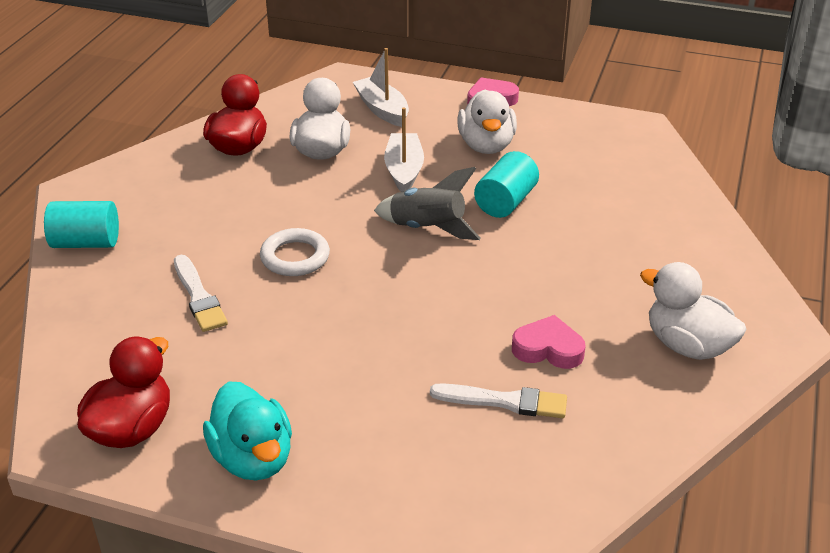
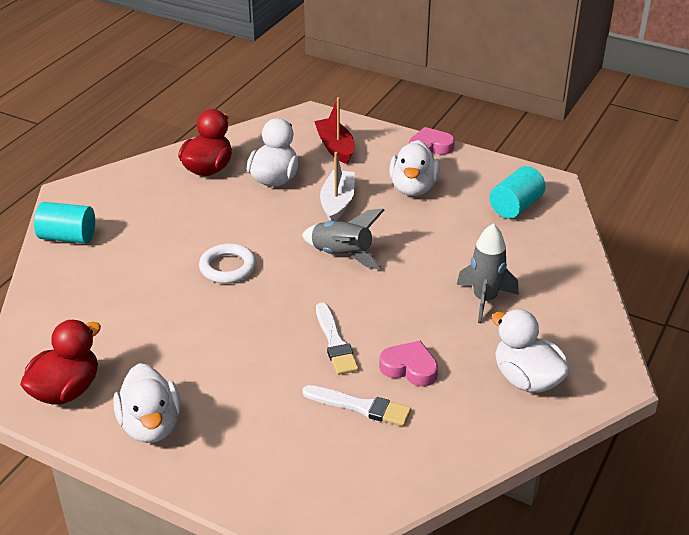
camera: 10 degrees right, 0 degrees up
(198, 297) = (143, 291): white brush -> white brush (335, 342)
(253, 458) = (151, 425): turquoise duck -> white duck
(382, 109) = (335, 147): white boat -> red boat
(505, 202) = (414, 239): turquoise cylinder -> turquoise cylinder (515, 206)
(609, 261) = (484, 300): none -> grey rocket

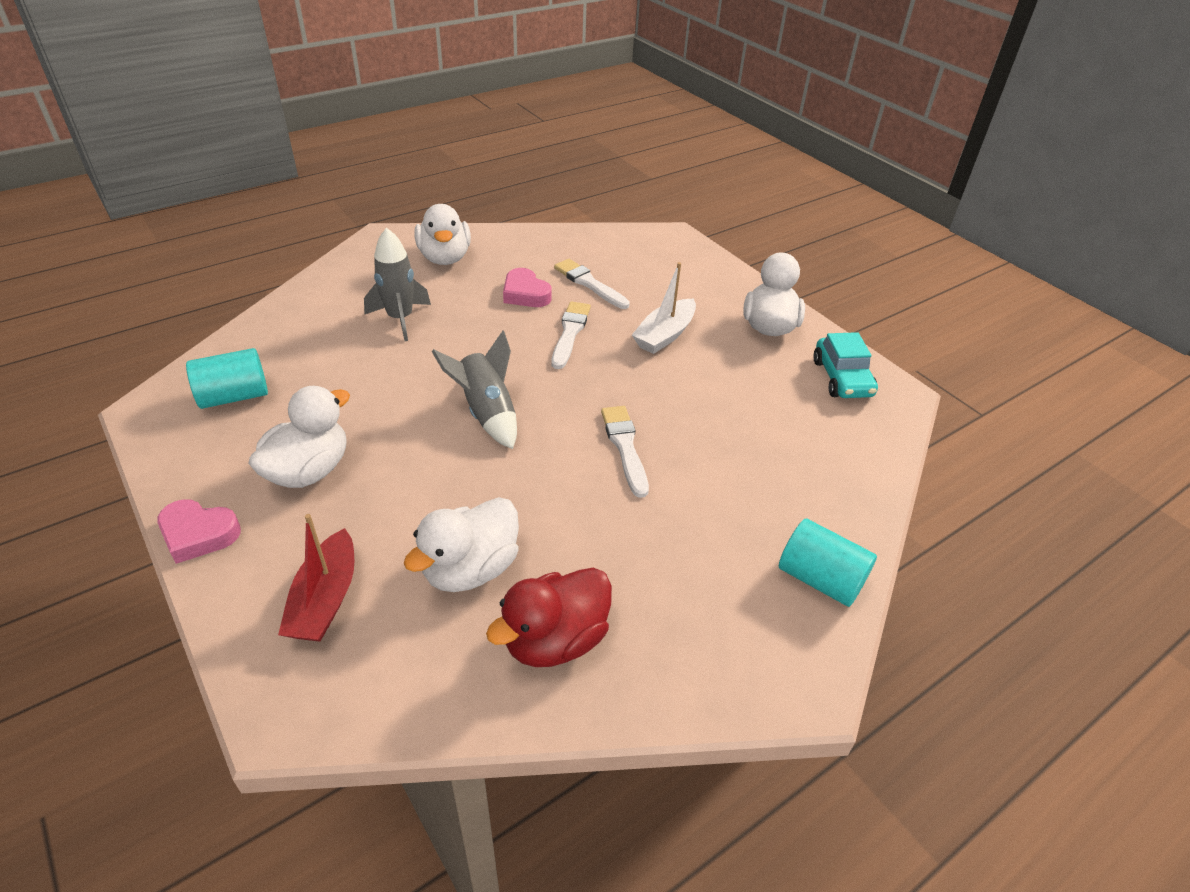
camera: 155 degrees left, 5 degrees up
(66, 390) = (842, 378): red duck -> turquoise car
(228, 267) = (625, 447): white ring -> white brush
(337, 203) = (425, 487): white boat -> white boat (665, 335)

